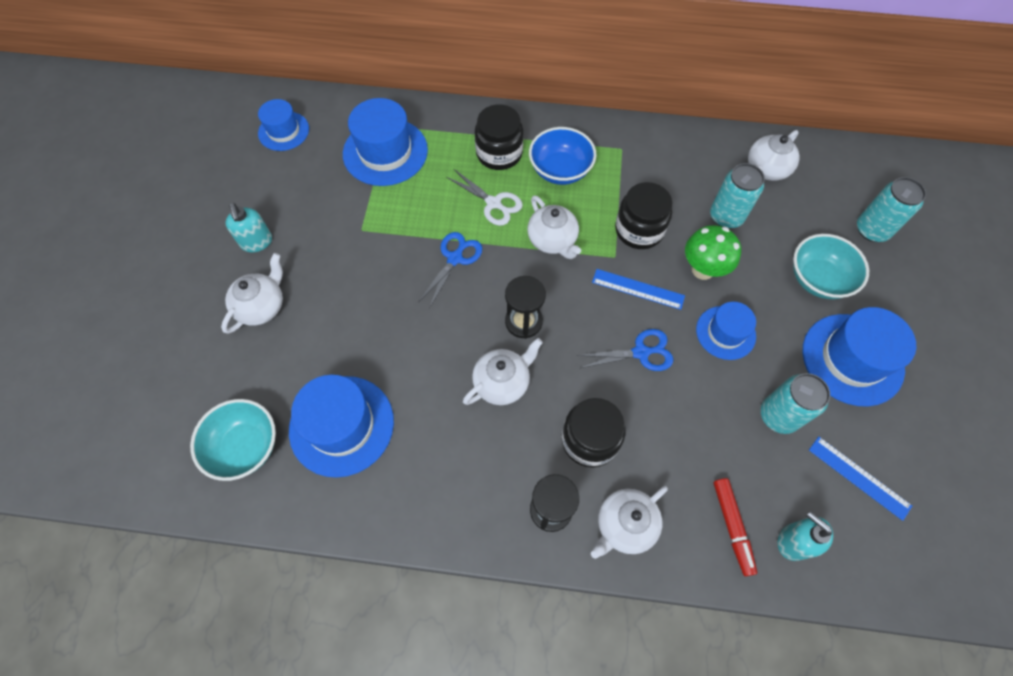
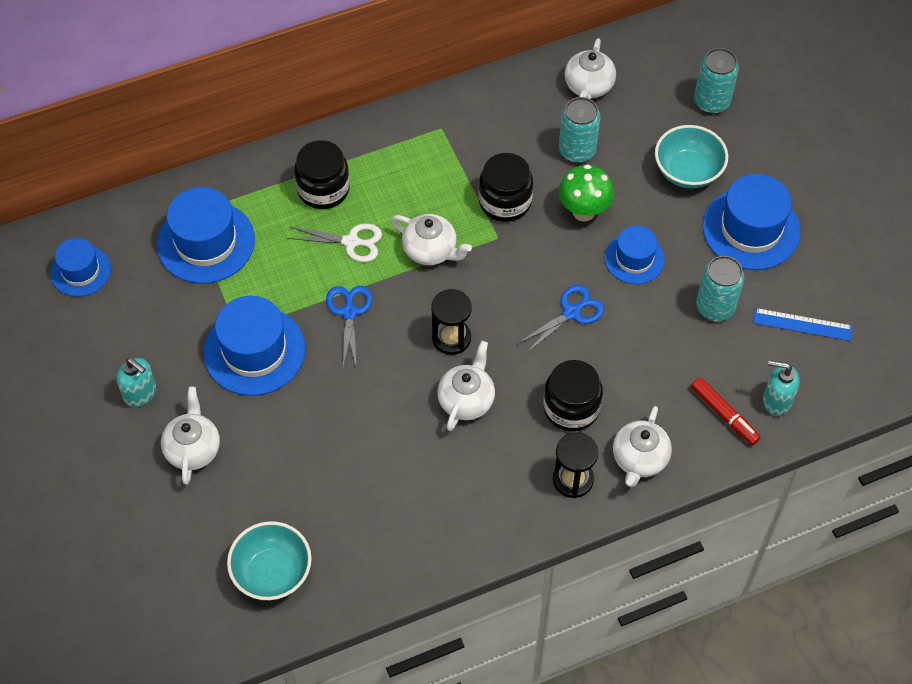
camera: 30 degrees left, 5 degrees down
(341, 425) = (347, 509): blue hat -> blue hat (254, 351)
(560, 170) = (395, 178): blue bowl -> none
(638, 289) = (536, 258): blue ruler -> none

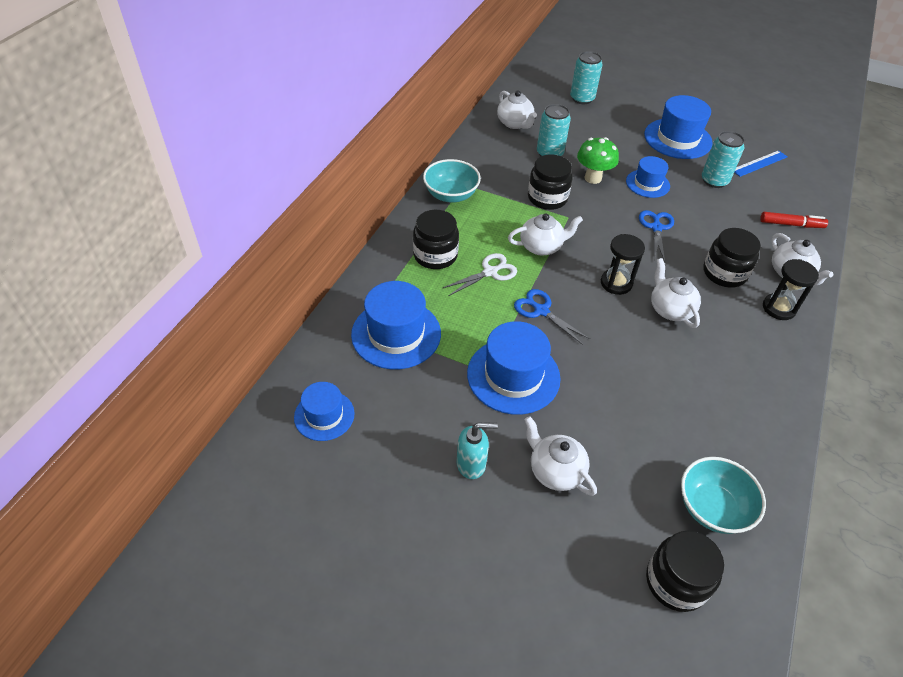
camera: 45 degrees left, 10 degrees down
(178, 591) = (676, 582): none -> black jar
(688, 171) = (614, 132): turquoise bowl -> turquoise bowl (451, 195)
(776, 401) = (800, 202): turquoise soap dispenser -> none

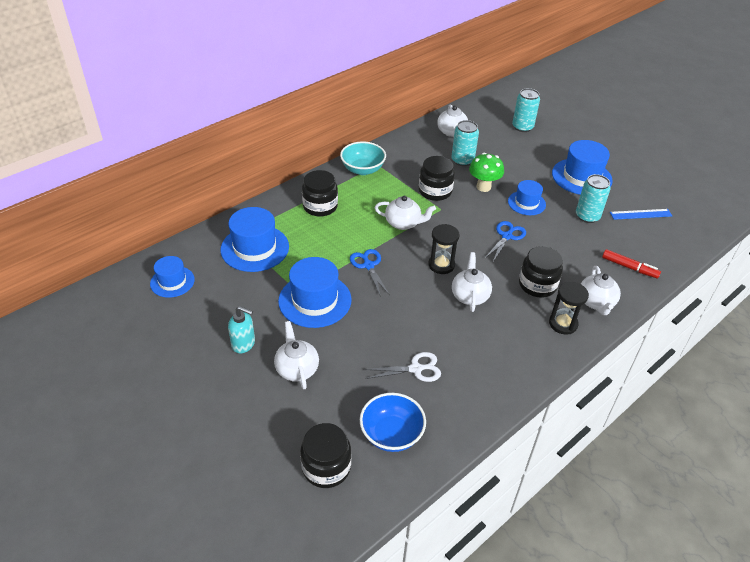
camera: 25 degrees right, 5 degrees down
(490, 272) = (351, 229): white scissors -> white scissors (415, 369)
(712, 508) = (391, 434): turquoise bowl -> blue bowl

